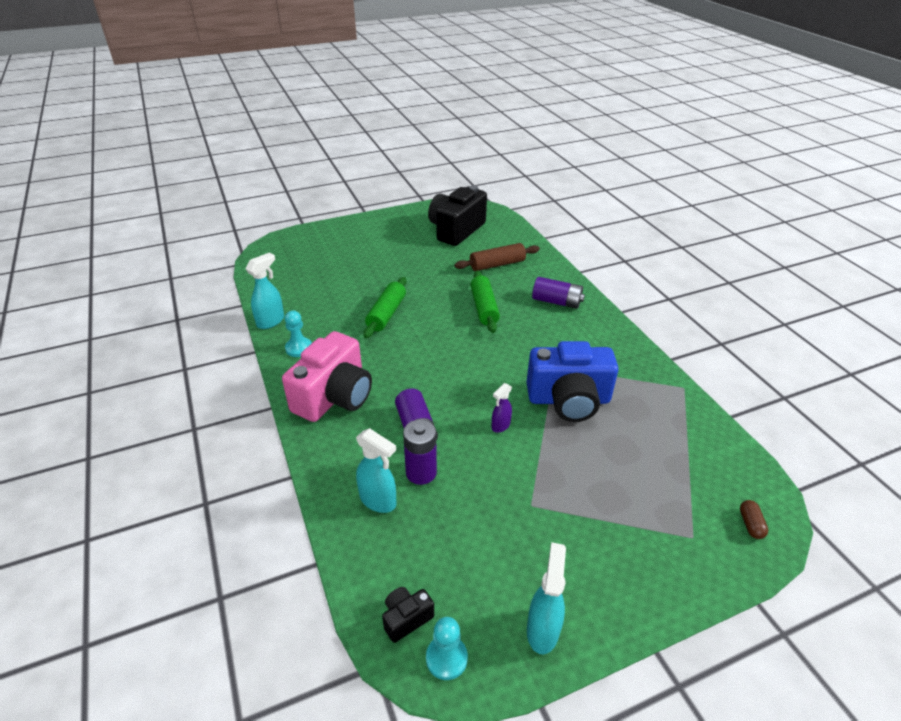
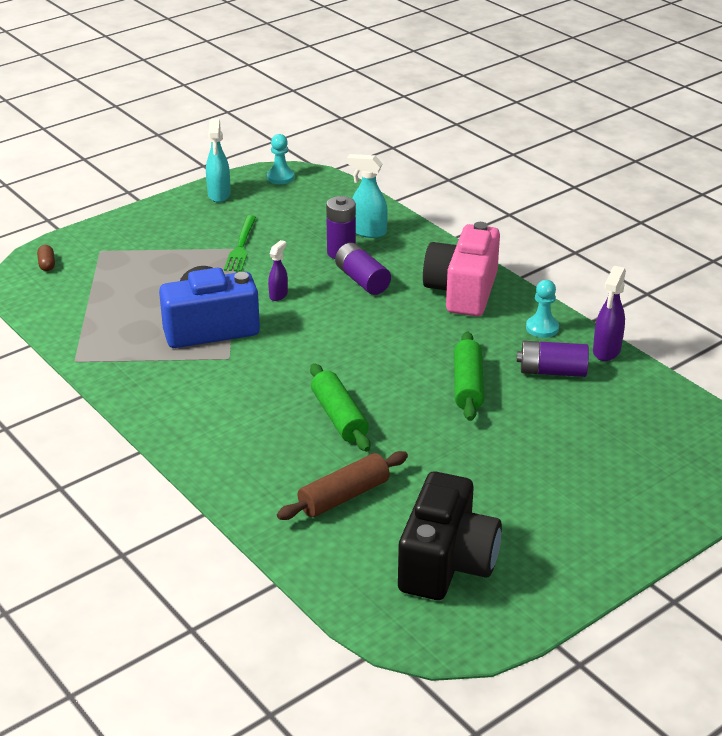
camera: 165 degrees right, 5 degrees down
(271, 321) = (606, 351): turquoise spray bottle -> purple spray bottle
(406, 618) = (314, 186): black camera -> none
(526, 508) = (241, 246): none -> green fork
(556, 302) = (236, 445): purple battery -> purple battery (552, 371)

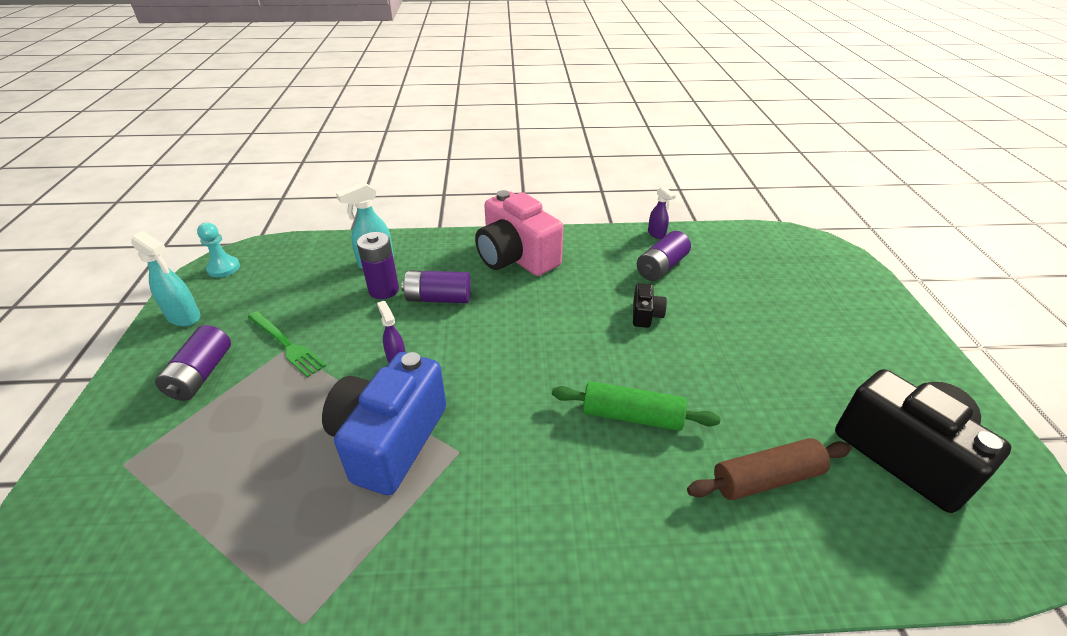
camera: 55 degrees left, 5 degrees up
(47, 264) = (65, 539): brown capsule -> none
(182, 232) = (201, 374): none -> purple battery
(344, 496) = (766, 478): brown rolling pin -> brown rolling pin turned 75 degrees clockwise
(467, 385) = (645, 315): green rolling pin -> black camera
(542, 328) = (602, 246): turquoise pawn -> none
(606, 351) = (656, 234): purple spray bottle -> purple spray bottle, size x0.63

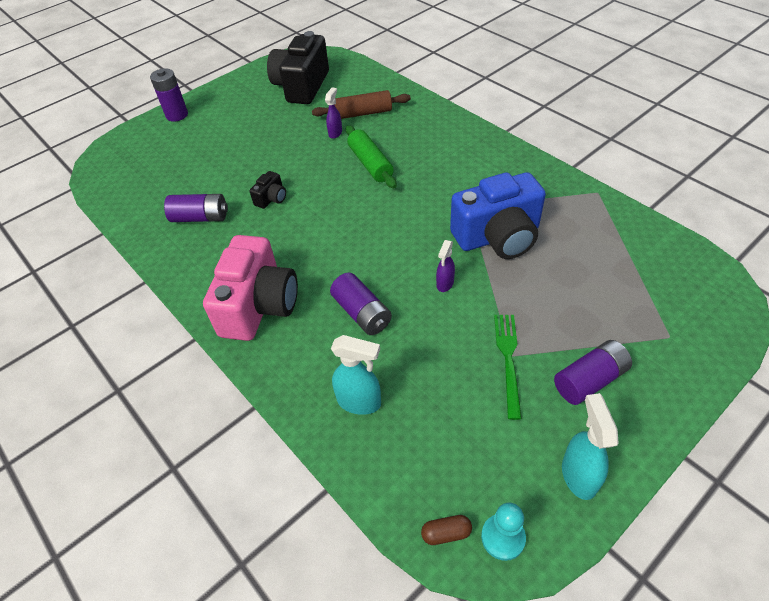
camera: 125 degrees left, 10 degrees up
(261, 252) = (446, 533): none -> brown capsule
(384, 290) = (389, 358): purple battery -> purple battery (177, 115)
(645, 315) = (271, 198): black camera -> black camera turned 150 degrees clockwise
(656, 234) = (146, 242): purple spray bottle -> purple spray bottle (335, 133)
(766, 478) = (362, 113): brown rolling pin -> brown rolling pin turned 45 degrees counterclockwise

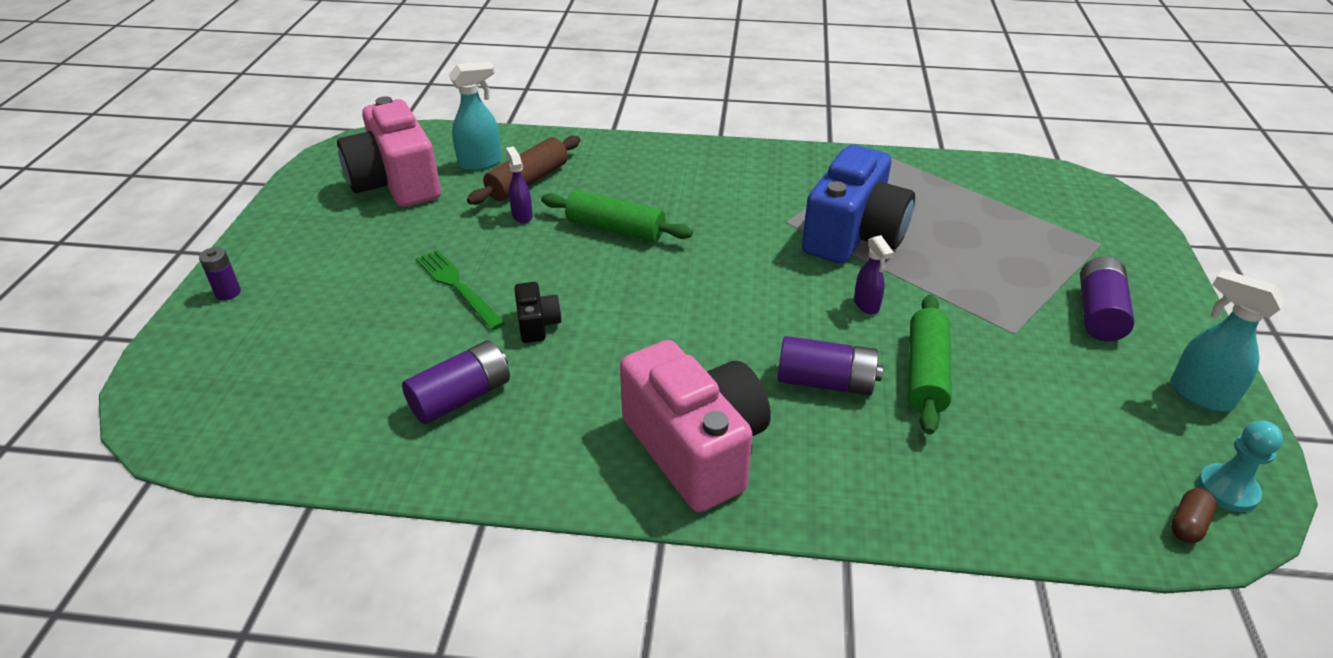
camera: 45 degrees left, 10 degrees down
(177, 115) = (228, 293): purple battery -> purple battery, size x0.59
(301, 86) = (396, 183): black camera -> pink camera
(359, 402) = (949, 468): turquoise spray bottle -> turquoise spray bottle (481, 163)
(422, 344) = (926, 373): none -> green rolling pin
(508, 360) = (1017, 338): green fork -> green fork (458, 287)

